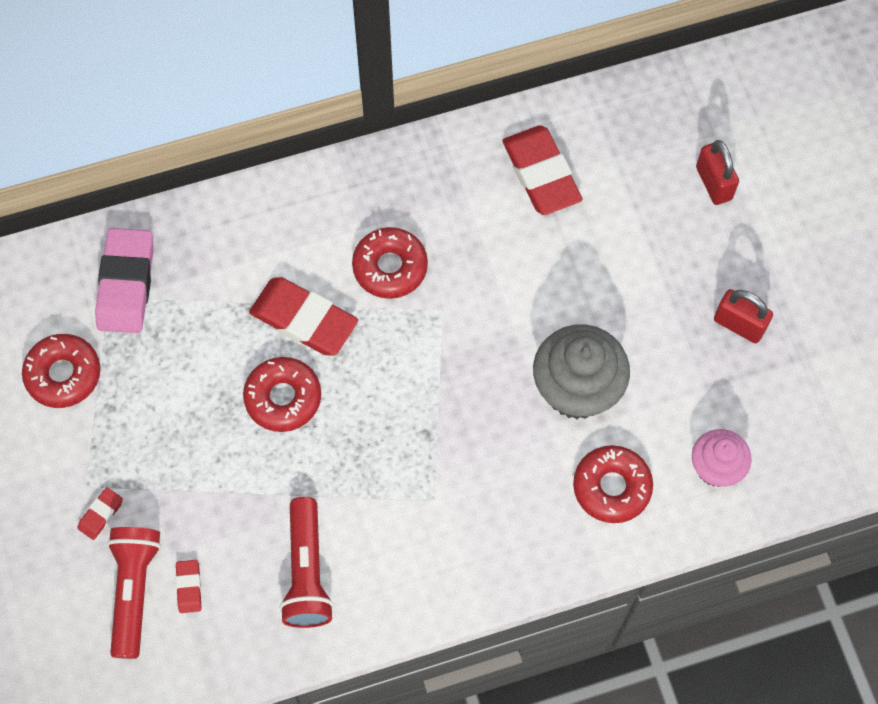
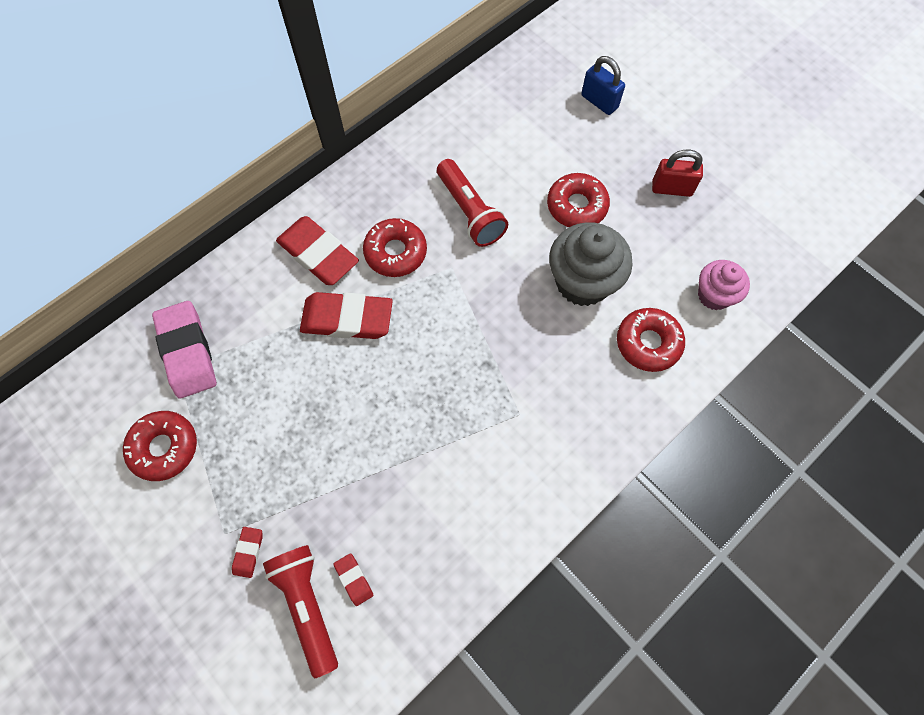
camera: 25 degrees left, 0 degrees up
(283, 398) = (359, 386): red donut -> red donut (576, 206)
(306, 572) = (447, 519): red flashlight -> red flashlight (470, 212)
(541, 174) = (474, 142): red eraser -> red eraser (318, 254)
(713, 183) = (599, 101): red padlock -> blue padlock

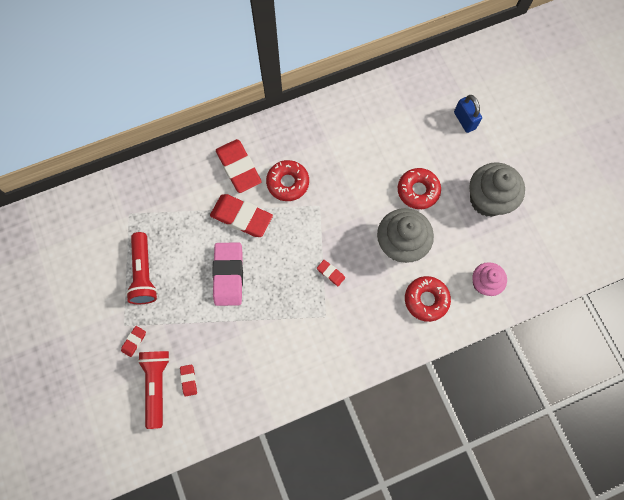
camera: 20 degrees right, 5 degrees up
(164, 448) = (106, 260): red donut -> none
(187, 352) = (138, 205): pink eraser -> pink eraser (228, 275)
(470, 212) = (345, 171): red flashlight -> red flashlight (144, 273)
(503, 353) = (330, 273): none -> red eraser
(671, 188) = (487, 200): red padlock -> grey cupcake

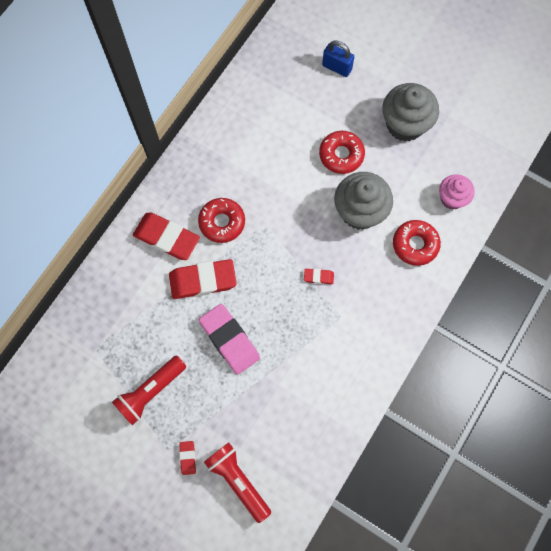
camera: 35 degrees left, 0 degrees up
(144, 273) = (150, 391): red flashlight -> red flashlight turned 90 degrees clockwise
(189, 380) = (263, 456): red eraser -> none

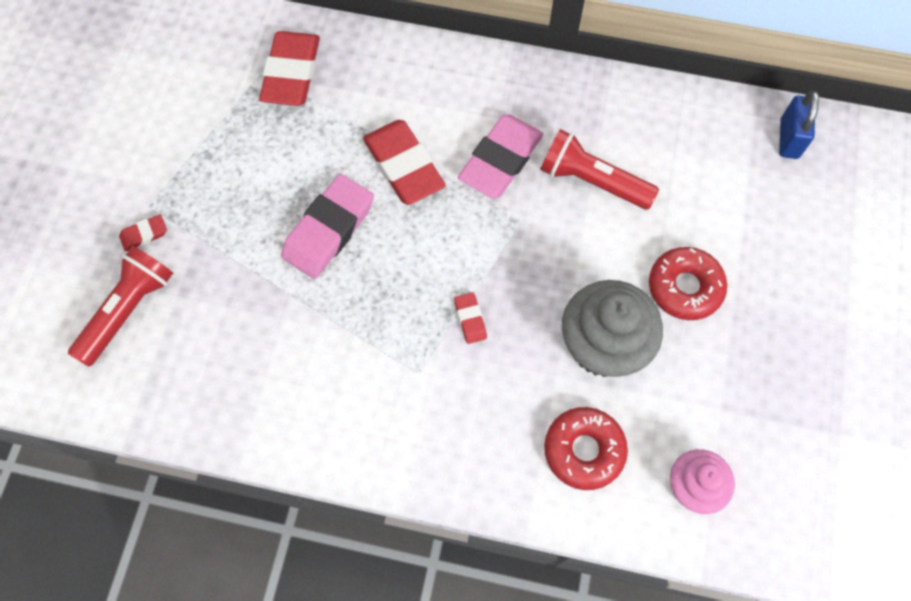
camera: 70 degrees right, 5 degrees down
(150, 391) = (223, 157): red flashlight -> red flashlight (592, 181)
(167, 238) = (448, 100): red eraser -> red eraser (292, 73)
(222, 222) = (501, 160): red donut -> pink eraser
(337, 67) = (830, 232): blue padlock -> blue padlock (789, 139)
(405, 124) = (787, 368): grey cupcake -> none

